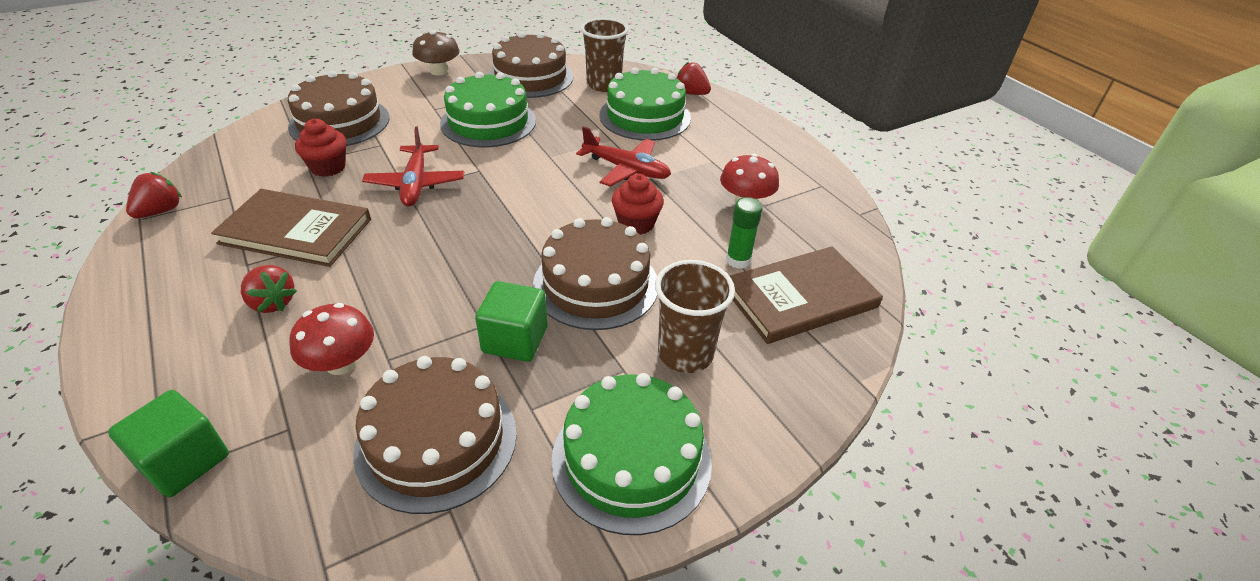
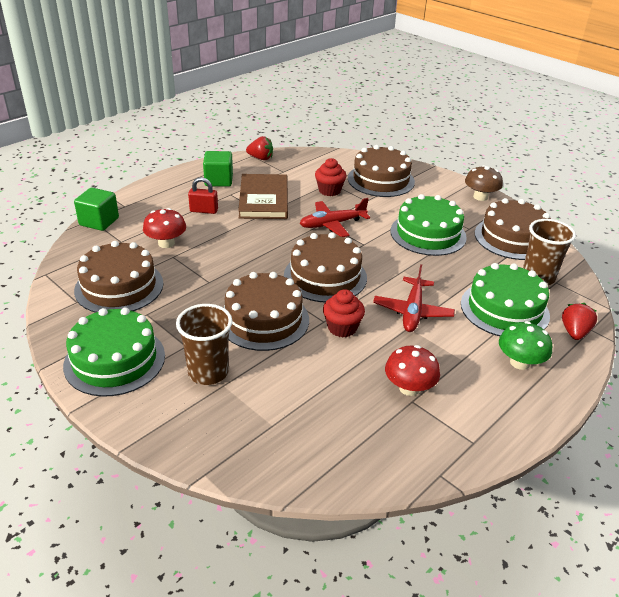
camera: 75 degrees right, 5 degrees down
(272, 303) = (204, 210): red strawberry -> red padlock
(515, 340) = (200, 296): green cube -> green cube (218, 180)
(529, 215) = (325, 276): none -> brown cake
(724, 132) = (520, 362): none -> green mushroom
(738, 260) = (323, 390): green glue stick -> none
(800, 298) = (291, 433): brown book -> none

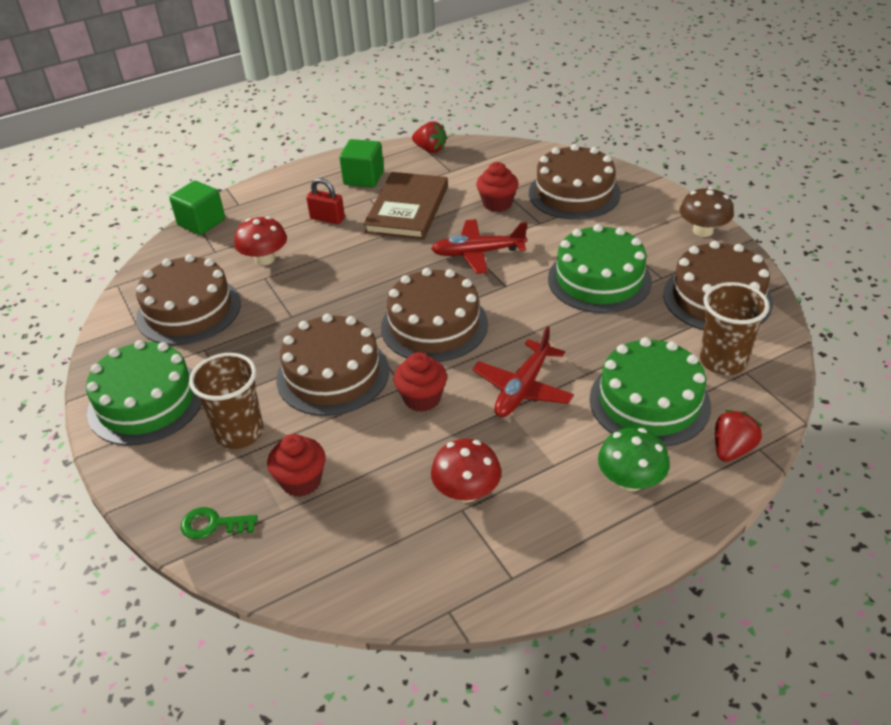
camera: 20 degrees right, 5 degrees up
(219, 445) = (213, 524): none -> green key
(277, 400) = (301, 481): none -> red cupcake

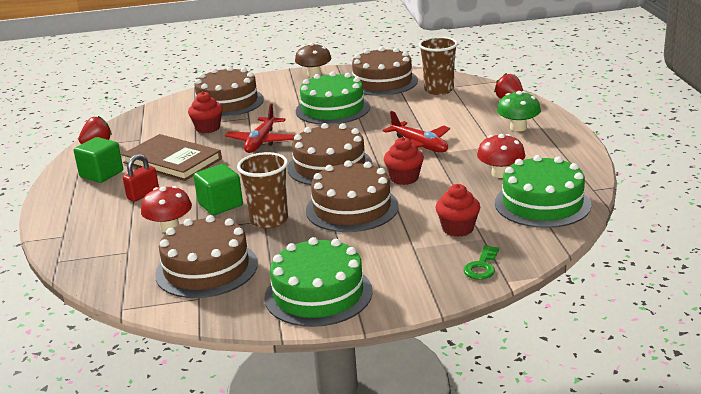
camera: 70 degrees left, 15 degrees down
(201, 222) = (70, 257): green cube -> green cube (220, 205)
(240, 433) = (389, 251): brown cup -> brown cup (269, 220)
(649, 402) = (458, 113): green cake -> green cake (542, 203)

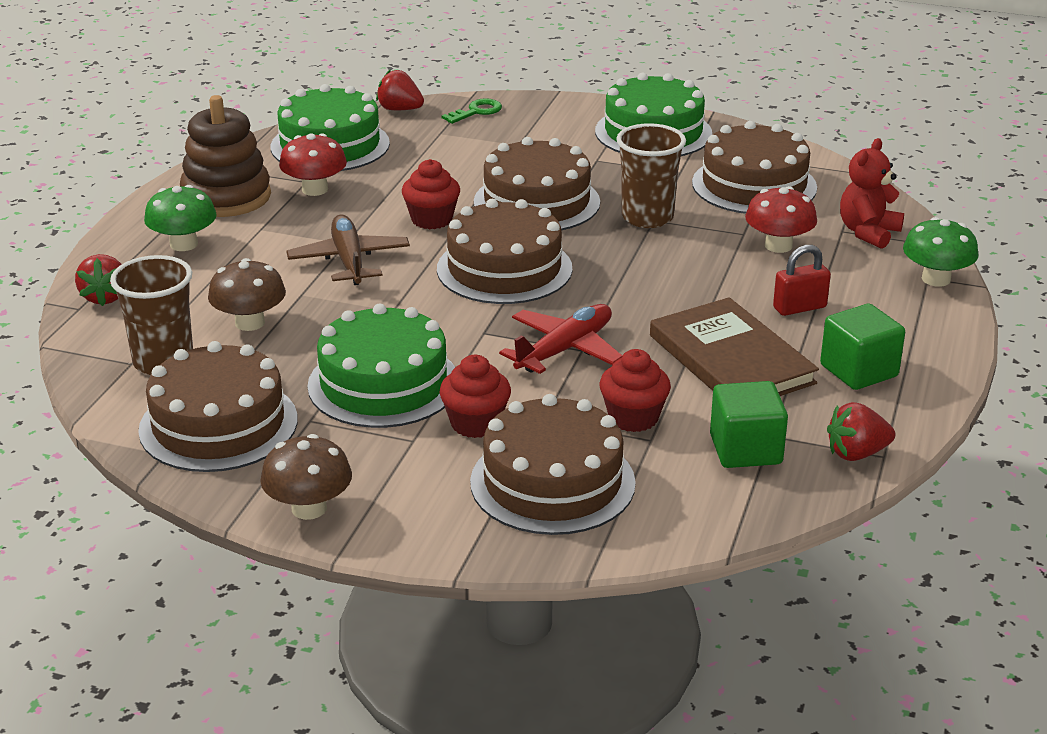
camera: 155 degrees left, 5 degrees up
(57, 236) = (936, 279): none -> green mushroom
(108, 255) = (868, 233): none -> red teddy bear
(220, 205) = (696, 257): green cube -> green cube (745, 450)
(419, 145) = (349, 260): red plane -> brown plane
(426, 110) = (250, 323): none -> brown mushroom
(458, 229) = (451, 147): red cupcake -> red cupcake (475, 424)
(542, 248) = (399, 109): none -> red strawberry
(543, 154) = (226, 197): none -> brown stacking toy

